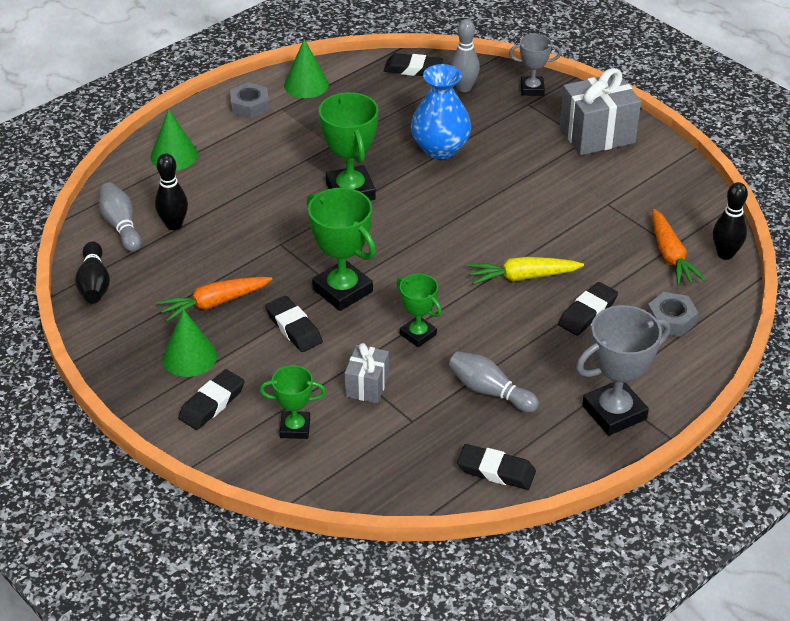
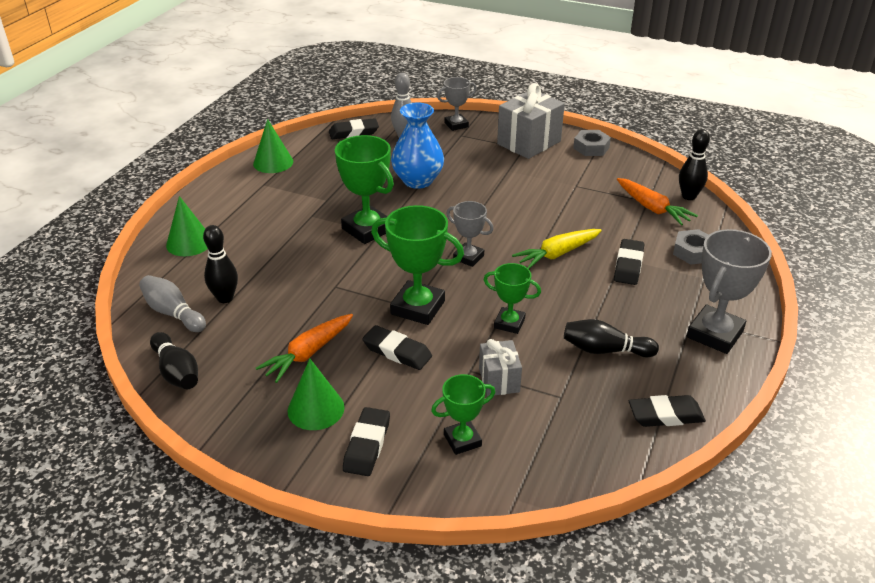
camera: 25 degrees left, 5 degrees down
(249, 106) = (234, 189): grey nut -> grey nut (591, 148)
(429, 253) = (468, 257): none -> grey trophy
(490, 391) = (605, 350): grey bowling pin -> black bowling pin

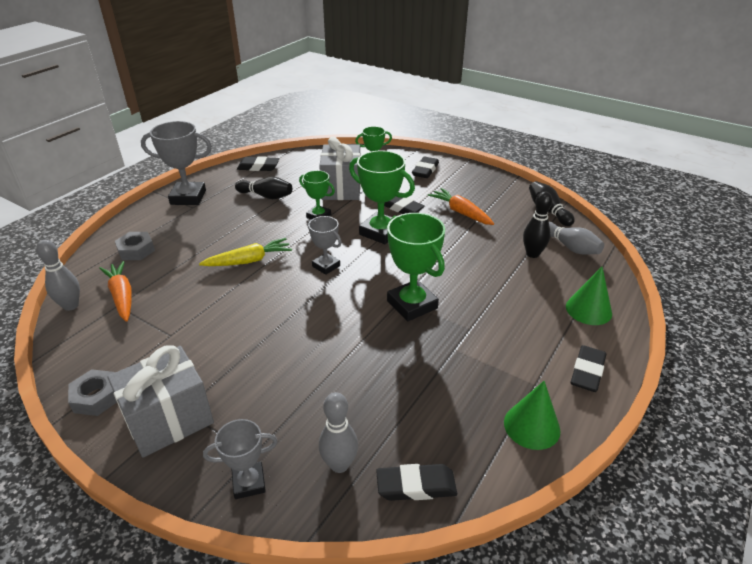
camera: 170 degrees left, 0 degrees up
(308, 353) = (461, 213): orange carrot -> orange carrot turned 90 degrees counterclockwise
(316, 409) = (454, 186): green cone -> none
(418, 180) = (344, 365): blue vase -> none
(499, 380) = (341, 188): grey gift -> grey gift, size x1.77
(628, 265) = (199, 245): black eraser -> black eraser (587, 372)
(688, 196) = (71, 306): black bowling pin -> grey bowling pin
(714, 334) = (188, 197): grey trophy -> grey trophy turned 45 degrees clockwise

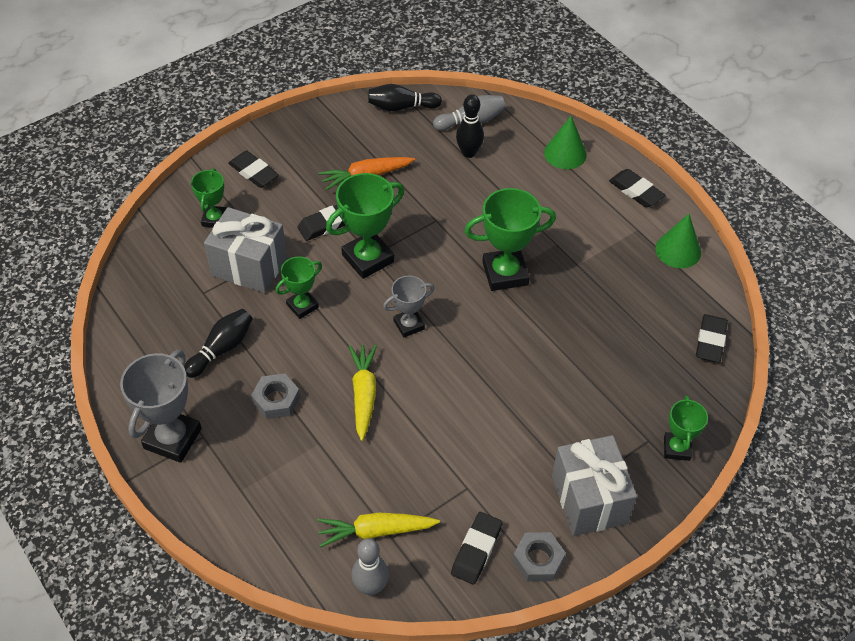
camera: 70 degrees left, 15 degrees up
(122, 296) = (376, 531): orange carrot -> yellow carrot
(136, 250) = (281, 511): grey nut -> grey nut (276, 400)
(249, 483) = (676, 448): grey trophy -> green trophy
(258, 167) = (132, 342): black eraser -> black eraser (476, 550)
(339, 464) = (677, 383): grey bowling pin -> none

